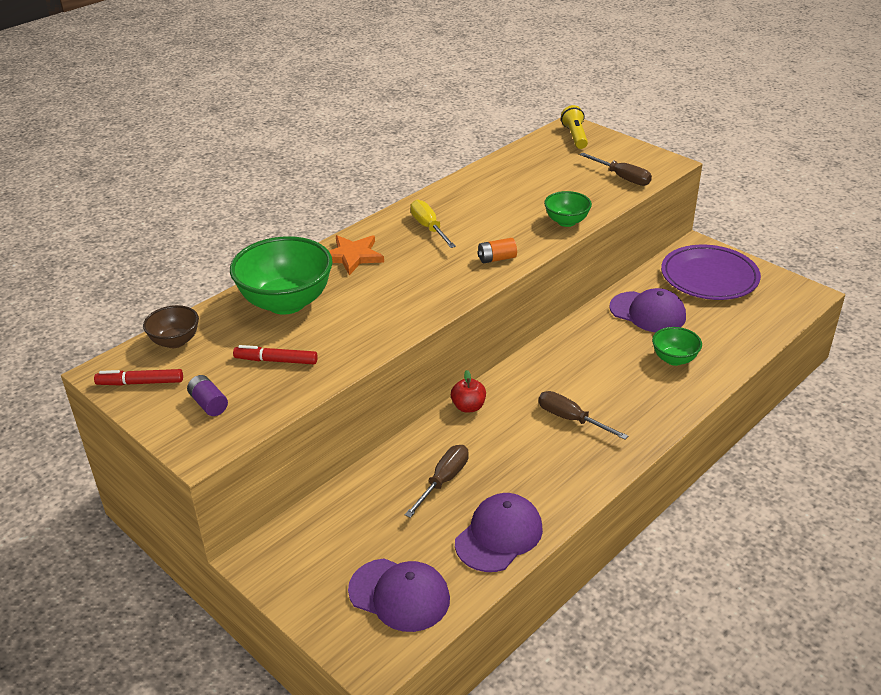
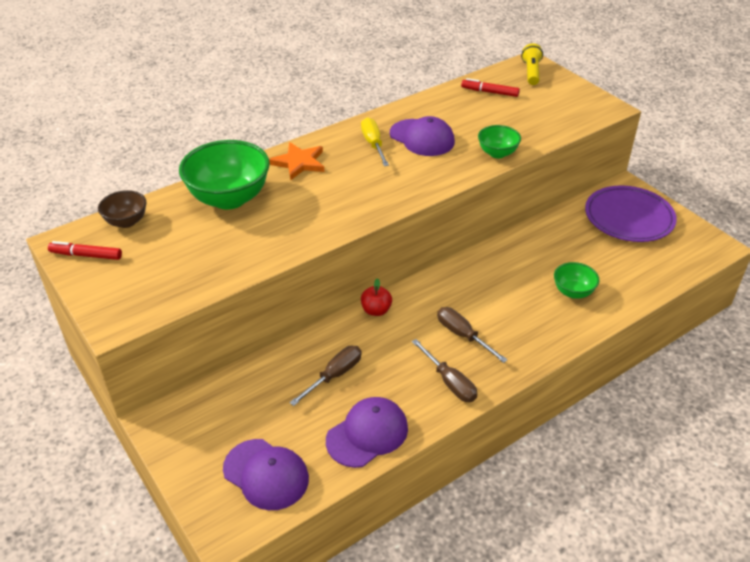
camera: 10 degrees right, 5 degrees up
(209, 404) = (135, 283): purple battery -> none
(276, 361) = (203, 251): red marker -> red marker (489, 92)
(496, 259) = (423, 181): orange battery -> none
(622, 178) = (562, 117): brown screwdriver -> brown screwdriver (449, 382)
(647, 312) = (562, 244): purple cap -> purple cap (422, 138)

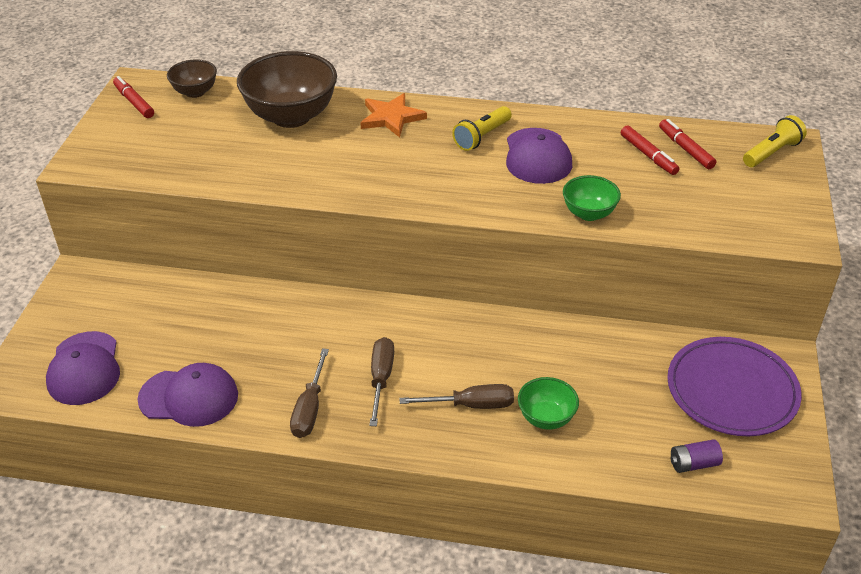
camera: 45 degrees right, 0 degrees up
(229, 198) = (291, 116): green bowl -> brown bowl
(334, 375) = (233, 333): brown screwdriver -> brown screwdriver (471, 405)
(373, 144) = (482, 137): yellow screwdriver -> yellow flashlight
(376, 310) = (342, 304): red apple -> none
(477, 105) = (648, 155): none -> red marker
(663, 264) = (693, 464): none -> purple battery

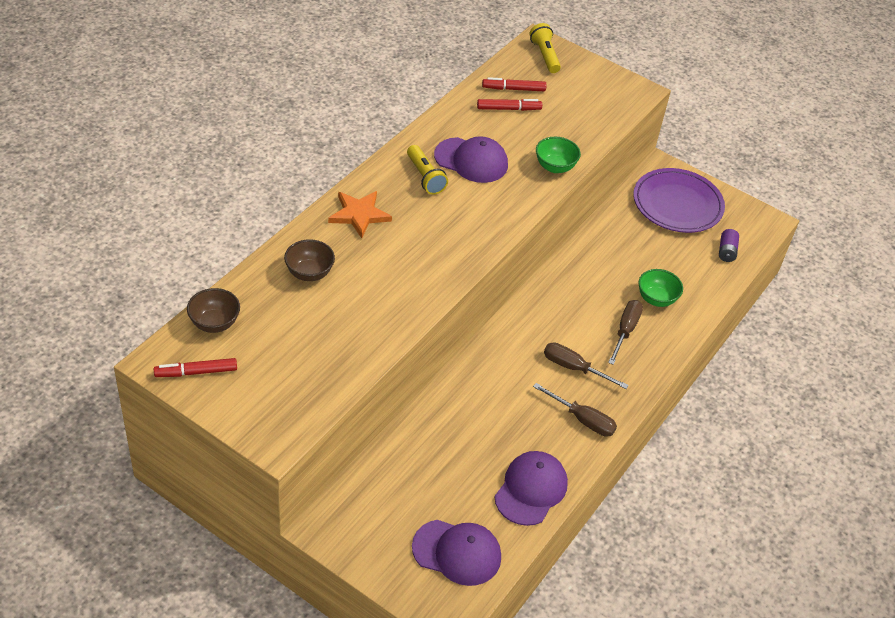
camera: 70 degrees left, 5 degrees up
(291, 116) = (309, 273): brown bowl -> brown bowl, size x0.52

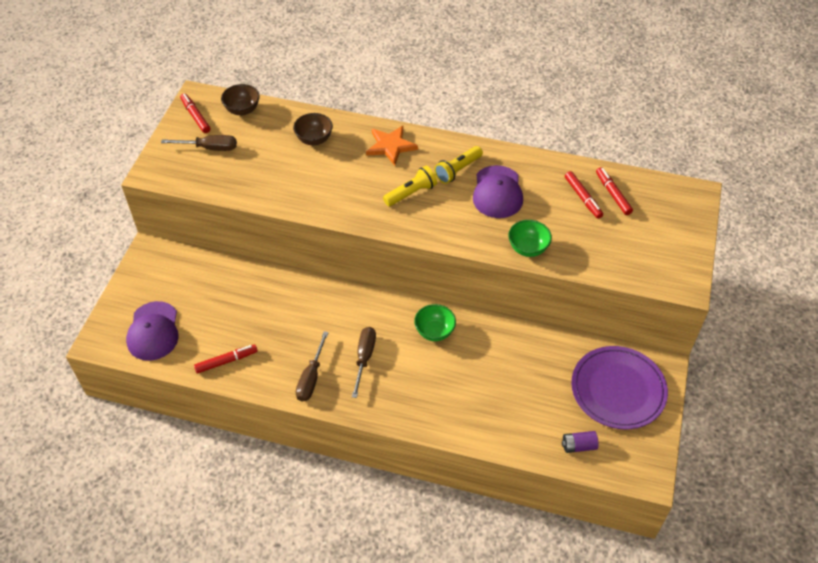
camera: 75 degrees right, 5 degrees up
(531, 489) = (226, 361): purple cap -> red marker
(544, 55) = (679, 203): yellow flashlight -> yellow flashlight (411, 193)
(625, 331) = (426, 385): brown screwdriver -> brown screwdriver (209, 148)
(656, 299) = (479, 400): green bowl -> green bowl (434, 332)

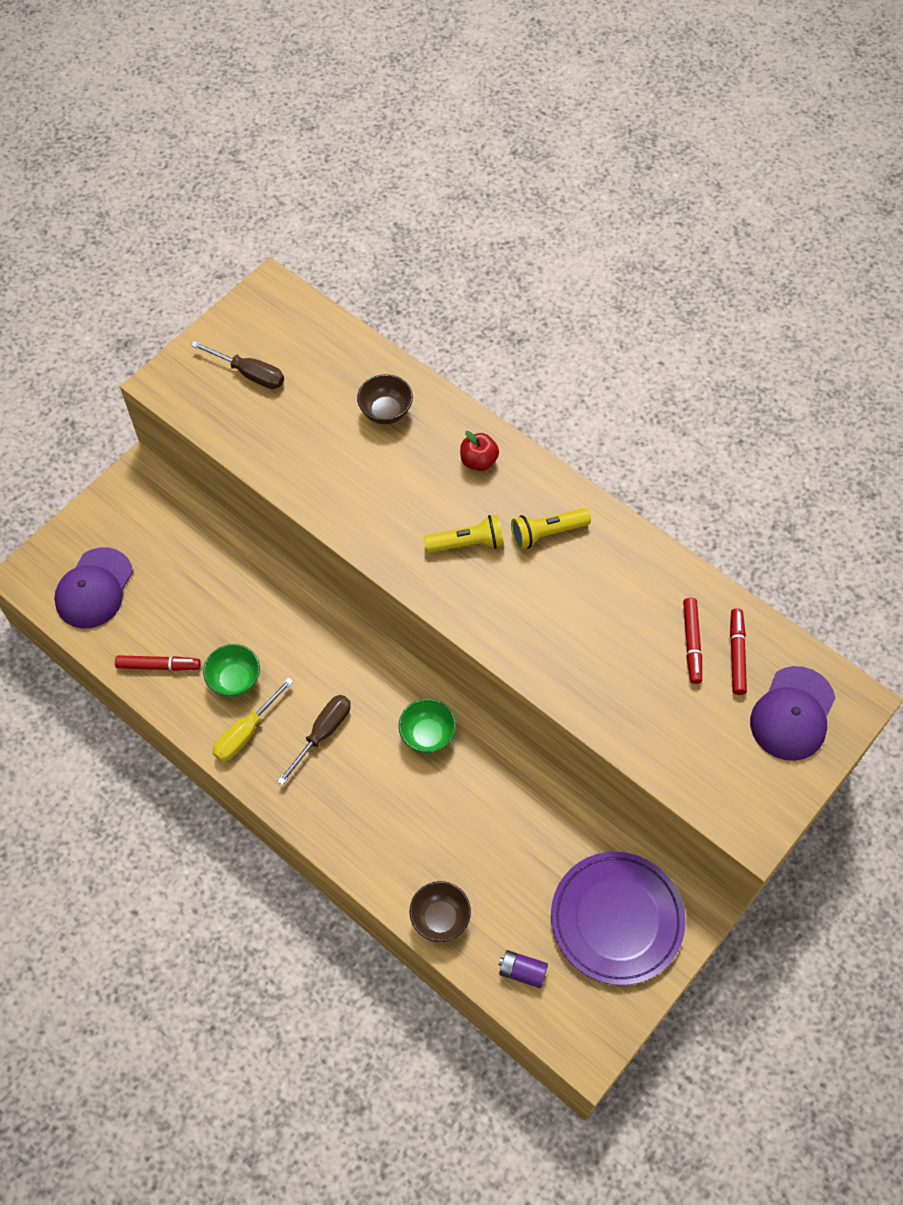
camera: 25 degrees right, 10 degrees up
(195, 116) = (255, 318): red marker -> none
(242, 110) = (318, 331): brown bowl -> brown bowl (440, 918)
(311, 378) = (246, 732): brown screwdriver -> yellow screwdriver
(390, 146) = (478, 461): orange star -> red apple
(497, 192) = (581, 587): purple cap -> purple cap (792, 714)
(528, 248) = (574, 688): green bowl -> green bowl (235, 680)

